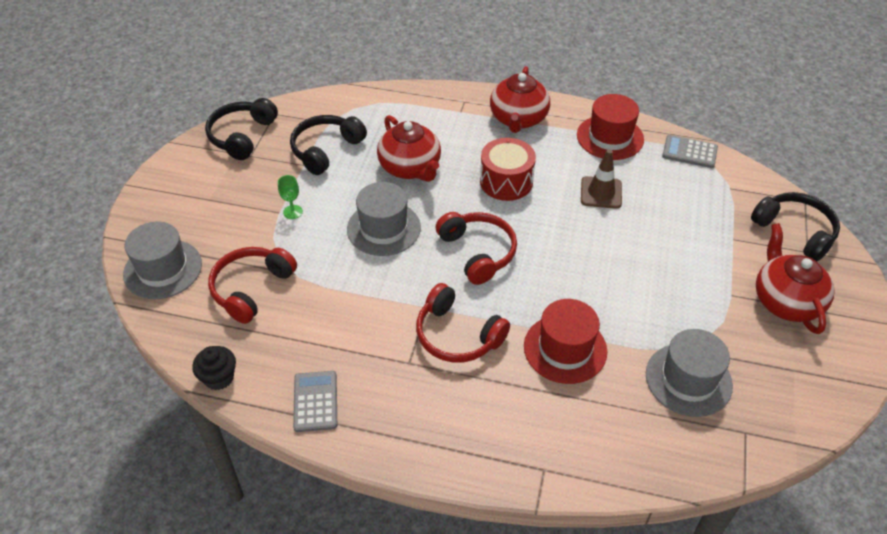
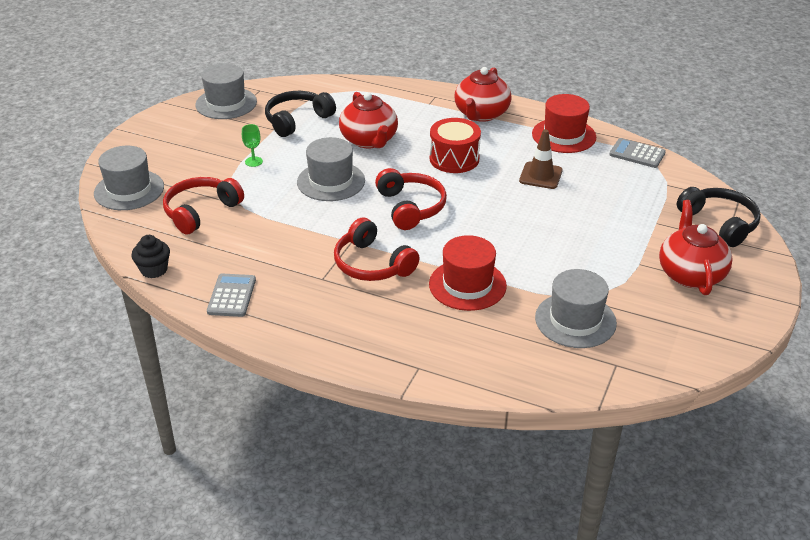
camera: 10 degrees right, 10 degrees down
(242, 136) = (226, 103): black headphones -> grey hat

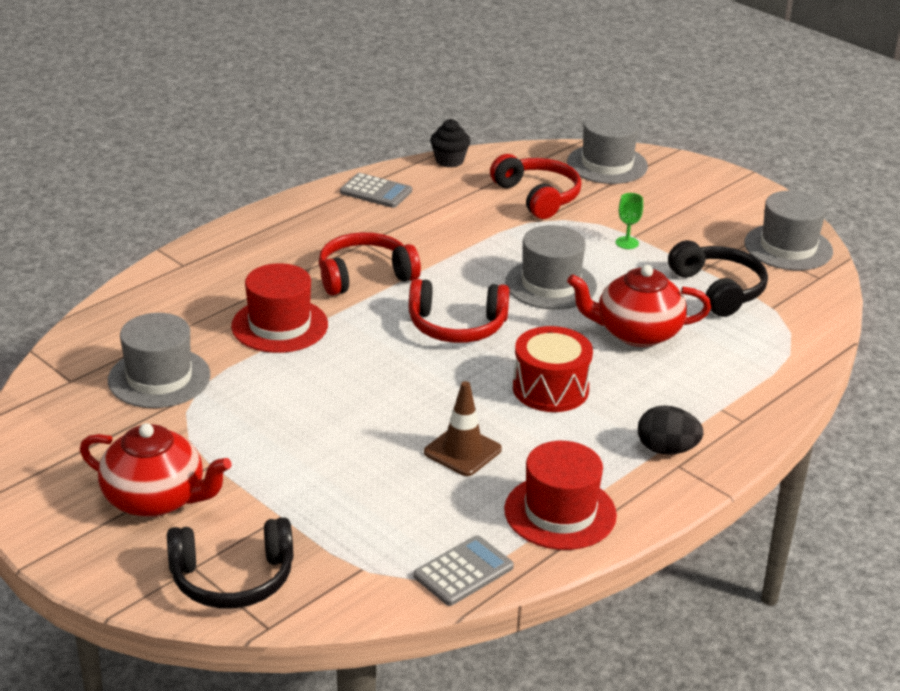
camera: 110 degrees right, 5 degrees down
(481, 114) = (666, 449): red teapot -> black egg

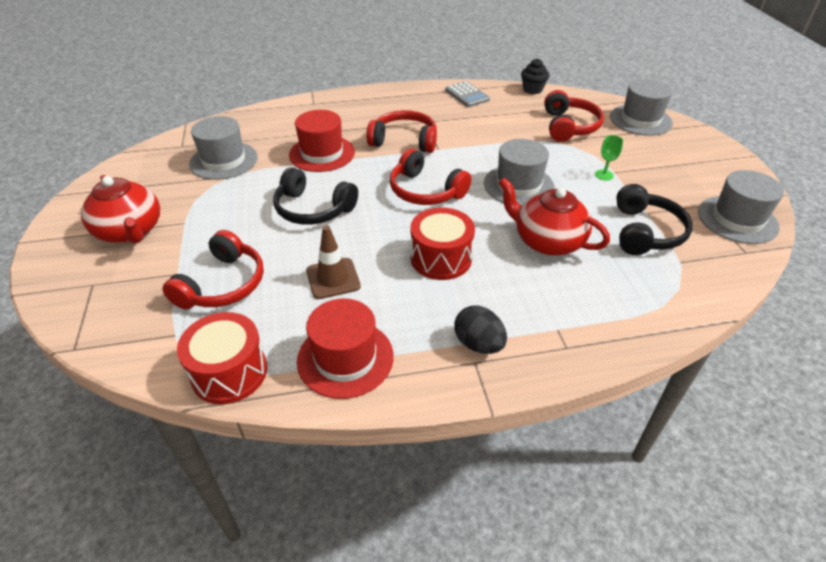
camera: 35 degrees right, 10 degrees up
(232, 578) = (100, 303): black headphones -> black headphones (313, 209)
(349, 504) = (222, 284): none -> red headphones
(463, 572) = (229, 372): grey calculator -> red drum

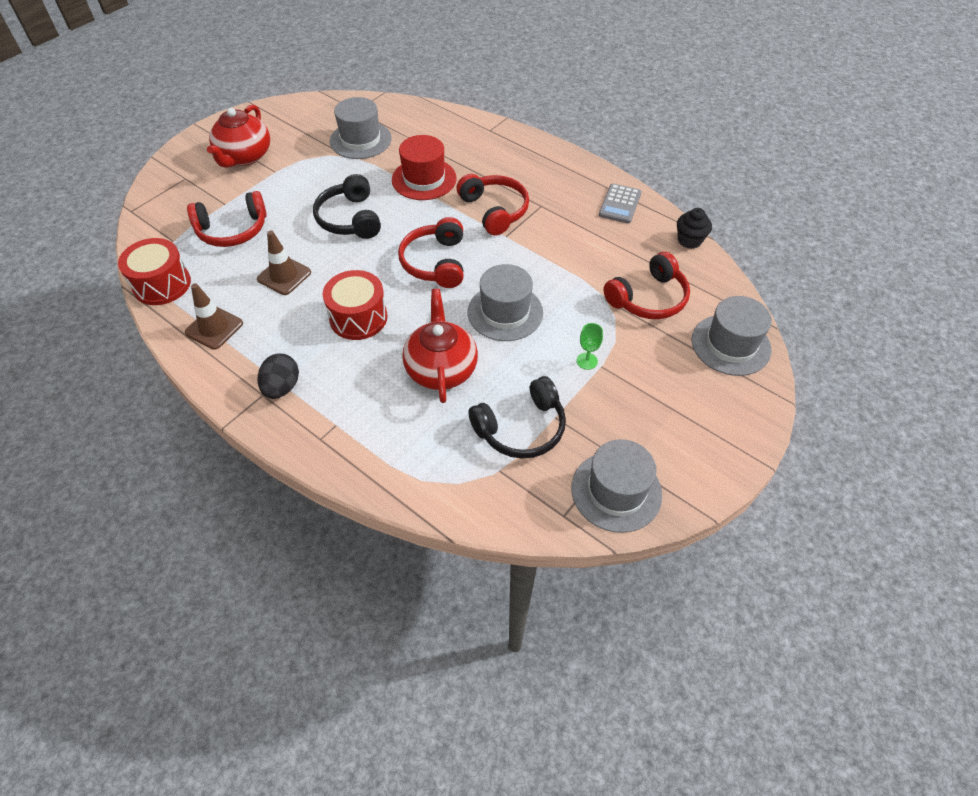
camera: 50 degrees right, 10 degrees up
(345, 358) = (214, 328): red hat -> brown traffic cone

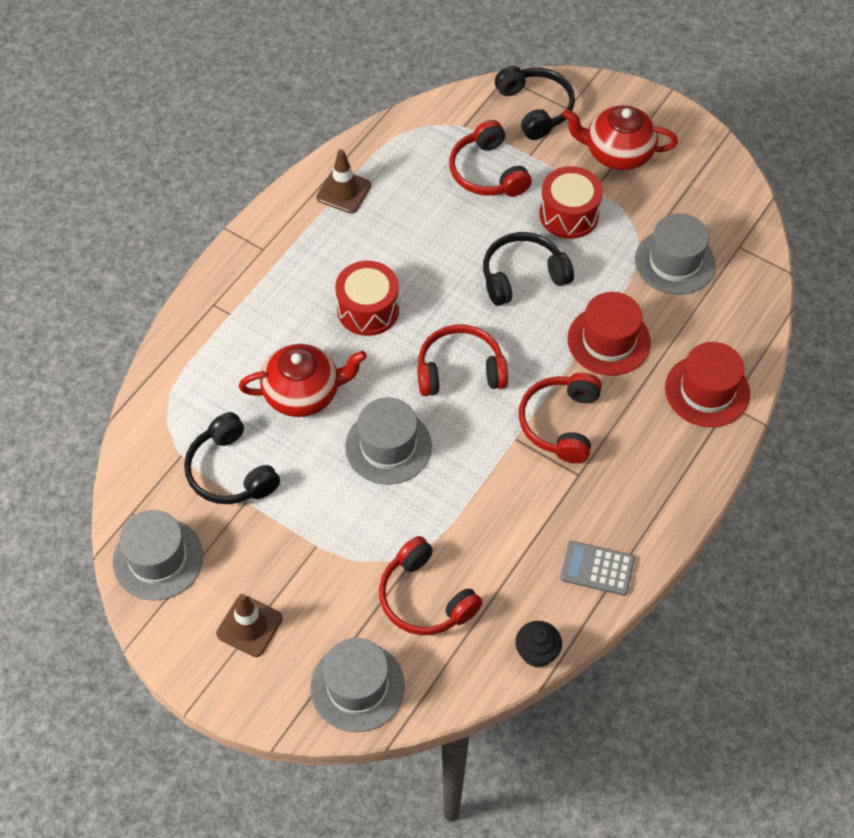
camera: 85 degrees right, 5 degrees up
(162, 284) = (399, 134): red drum -> red drum (569, 214)
(175, 196) = (535, 108): none -> black headphones
(282, 387) = (272, 263): black egg -> none
(284, 276) = (422, 233): brown traffic cone -> brown traffic cone (249, 626)
(477, 138) = (707, 391): none -> red hat
(494, 210) = (561, 423): red headphones -> red headphones turned 135 degrees clockwise
(587, 361) = (322, 531): green goblet -> none

